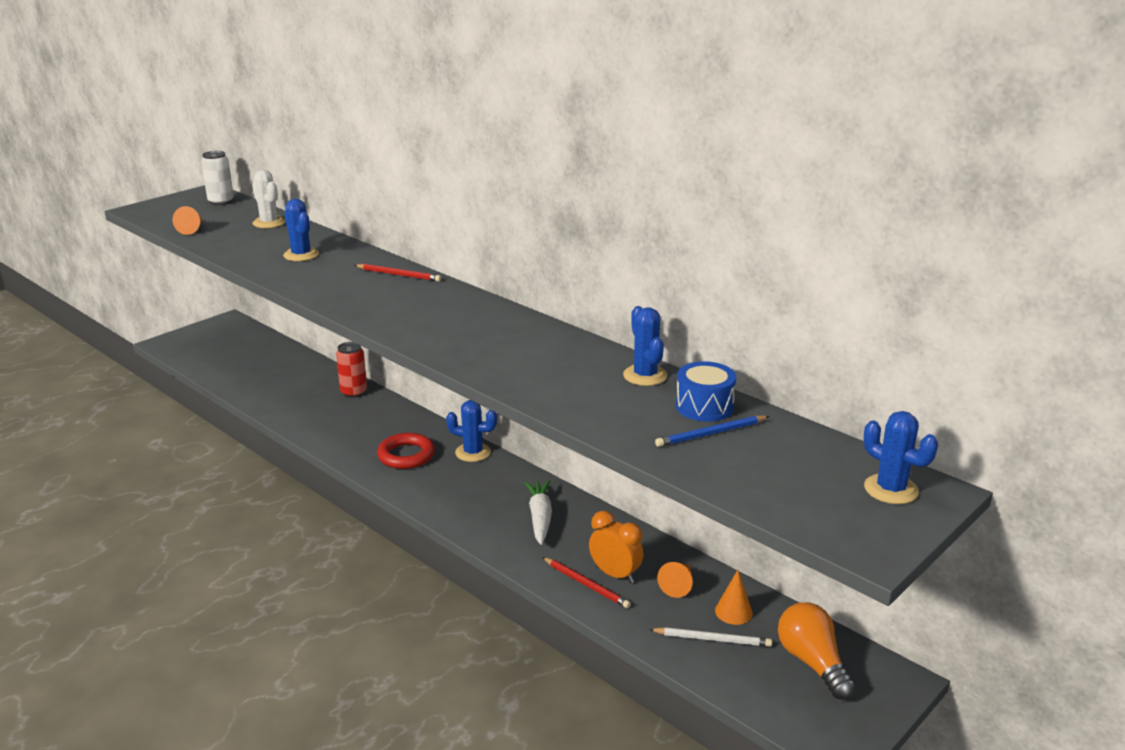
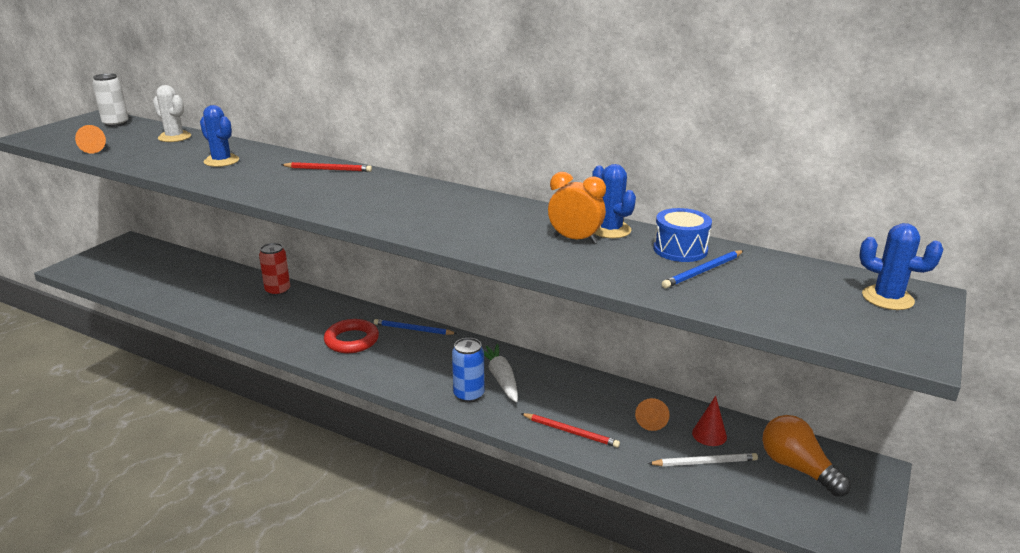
camera: 15 degrees left, 0 degrees up
(473, 452) = (413, 329): blue cactus -> blue pencil
(499, 530) = (469, 395): none -> blue can
(615, 574) = (592, 419): orange clock -> orange clock (575, 239)
(733, 612) = (709, 435): orange cone -> red cone

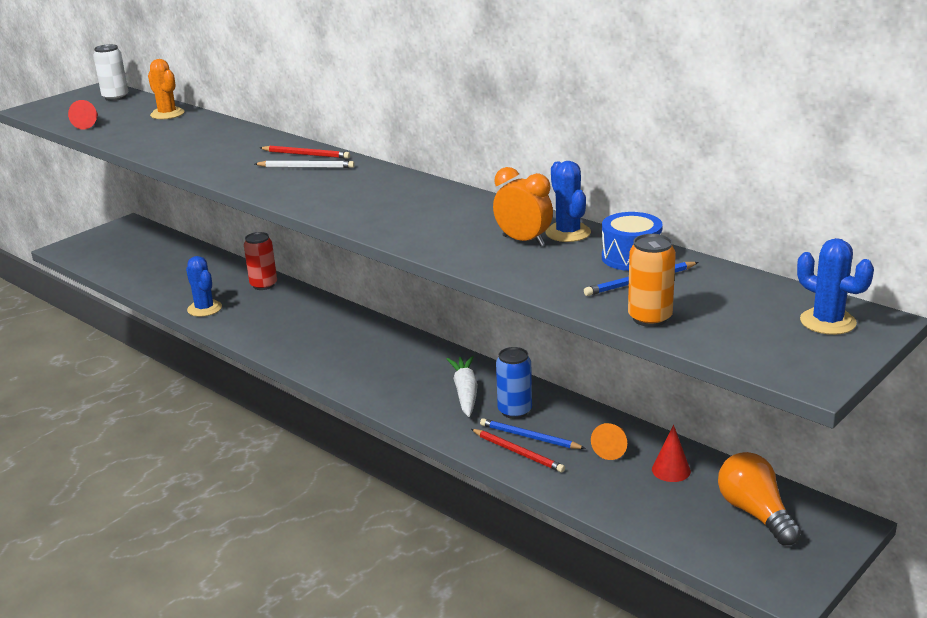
camera: 15 degrees right, 0 degrees up
(96, 148) = (88, 124): orange cone -> red cone
(174, 137) = (167, 114): white cactus -> orange cactus
(221, 161) = (203, 142): blue cactus -> blue cactus (204, 308)
(351, 340) = (323, 341): red ring -> none
(413, 329) = (391, 335): blue pencil -> blue pencil (529, 437)
(469, 395) = (424, 406): blue can -> blue can (515, 411)
(704, 462) = (651, 496): white pencil -> white pencil (306, 167)
(735, 306) = (650, 318): none -> orange can

